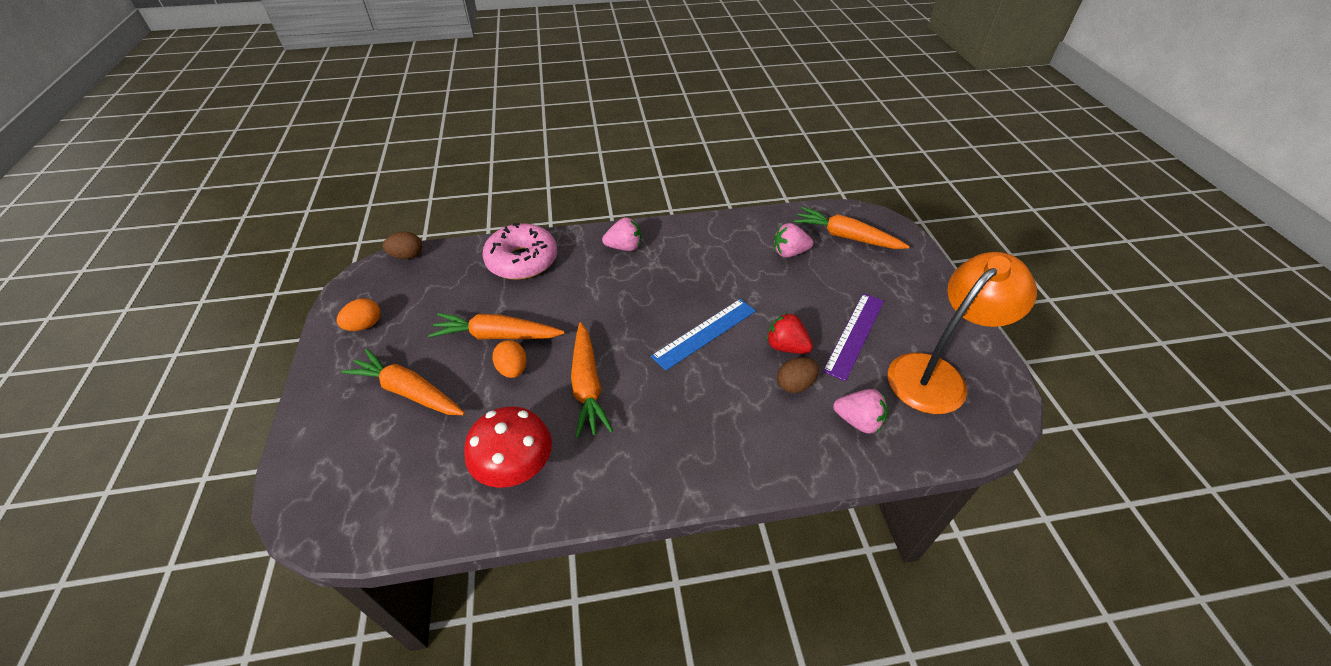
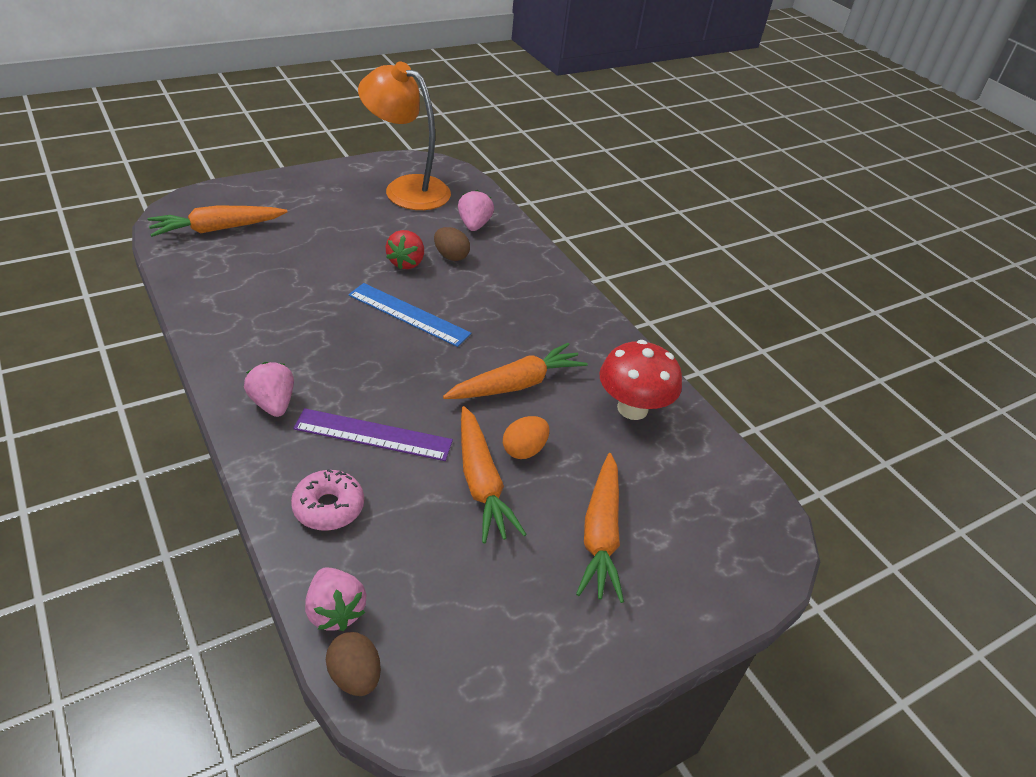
camera: 115 degrees left, 5 degrees down
(364, 325) = (526, 647): orange egg -> none
(522, 260) = (328, 507): pink donut -> pink donut, size x0.62
(789, 253) = (255, 266): pink strawberry -> pink strawberry (335, 611)
(846, 237) = (217, 229): orange carrot -> orange carrot turned 60 degrees clockwise
(854, 335) = (375, 225): purple ruler -> purple ruler (373, 435)

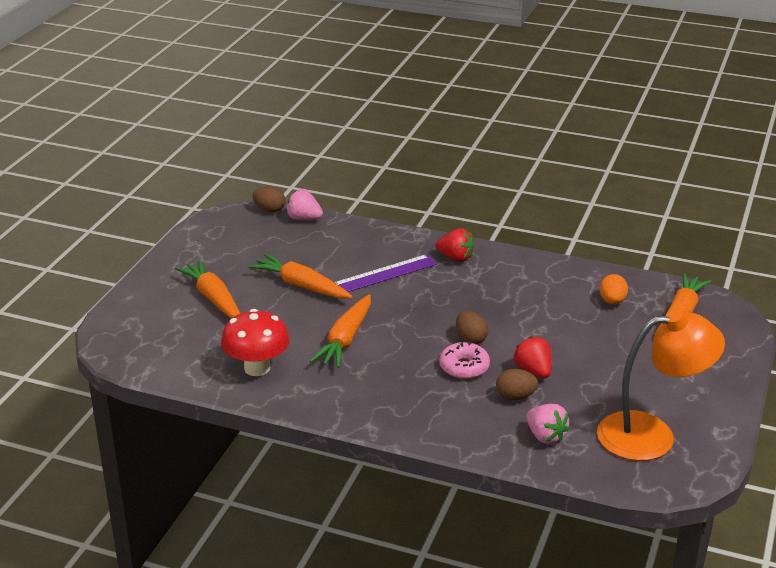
camera: 145 degrees right, 10 degrees down
(273, 404) = (455, 258): pink strawberry -> red strawberry
(328, 507) = (359, 241): pink donut -> pink donut (464, 367)
(408, 314) = (470, 339): blue ruler -> brown egg
(524, 450) = (297, 311): orange egg -> orange egg (612, 301)

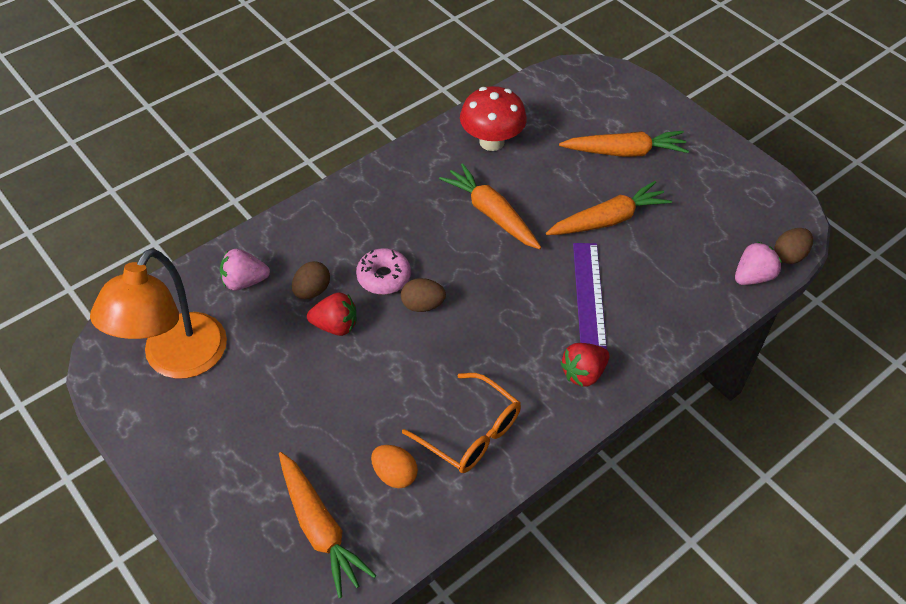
camera: 120 degrees right, 20 degrees up
(549, 284) = (471, 433): none -> orange glasses

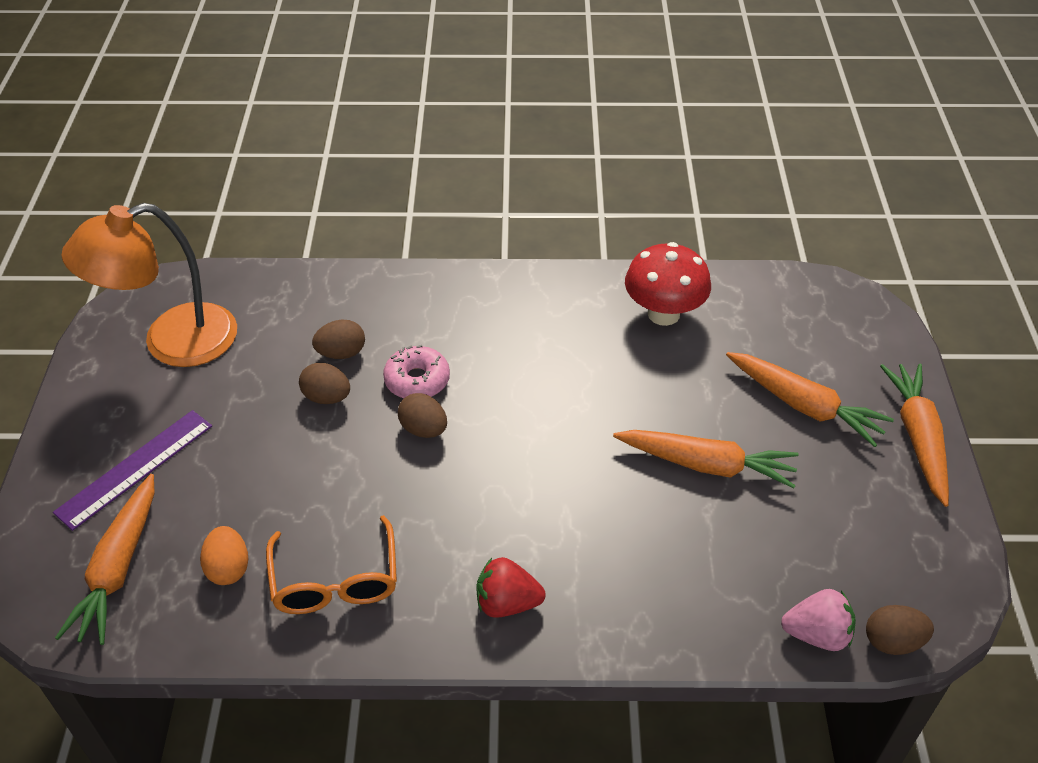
camera: 40 degrees right, 5 degrees down
(245, 281) = (296, 310): pink strawberry -> none
(335, 326) = (327, 397): red strawberry -> brown egg
(491, 214) = (586, 384): orange carrot -> orange carrot (917, 437)
(589, 294) = (601, 527): purple ruler -> purple ruler (135, 468)

